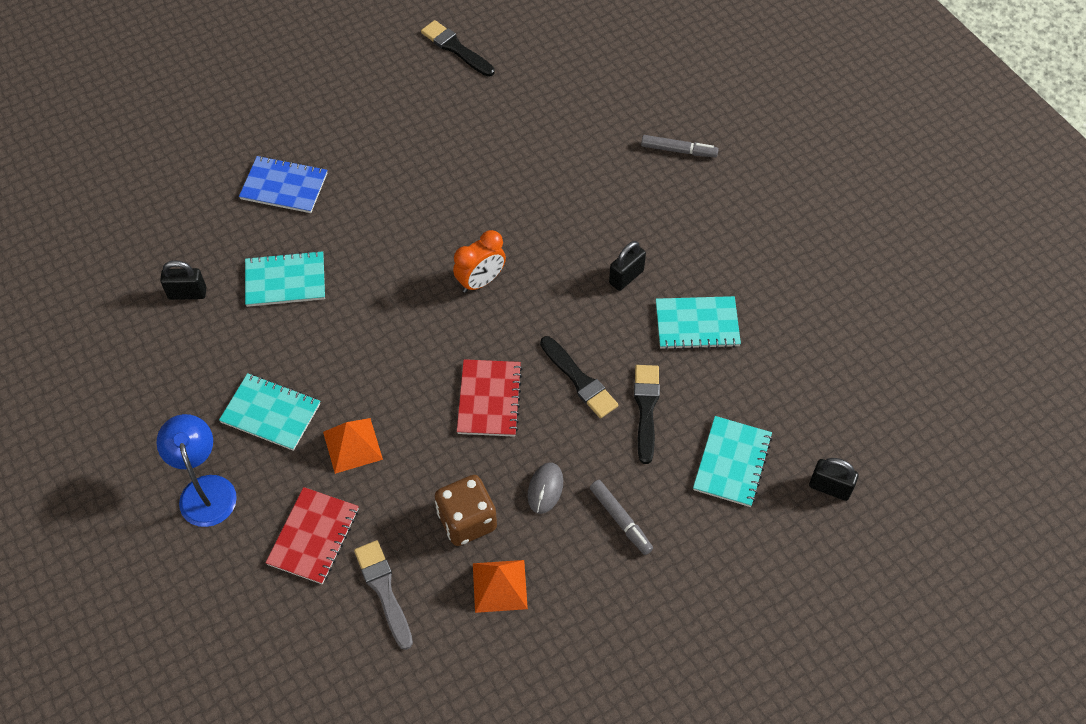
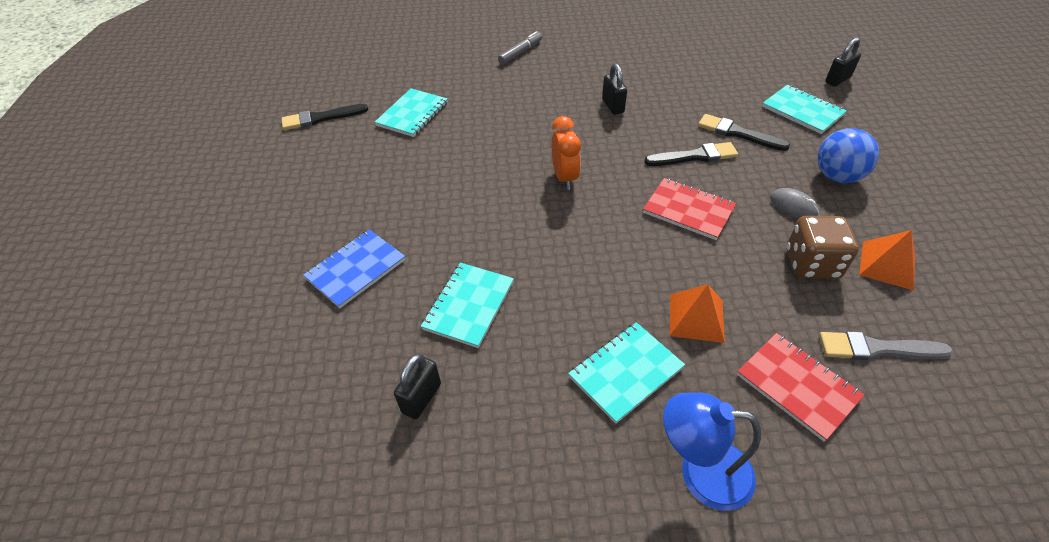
camera: 60 degrees left, 10 degrees down
(620, 520) = (837, 176): grey marker -> blue ball
(697, 324) = (675, 89): turquoise notebook -> turquoise notebook (412, 114)

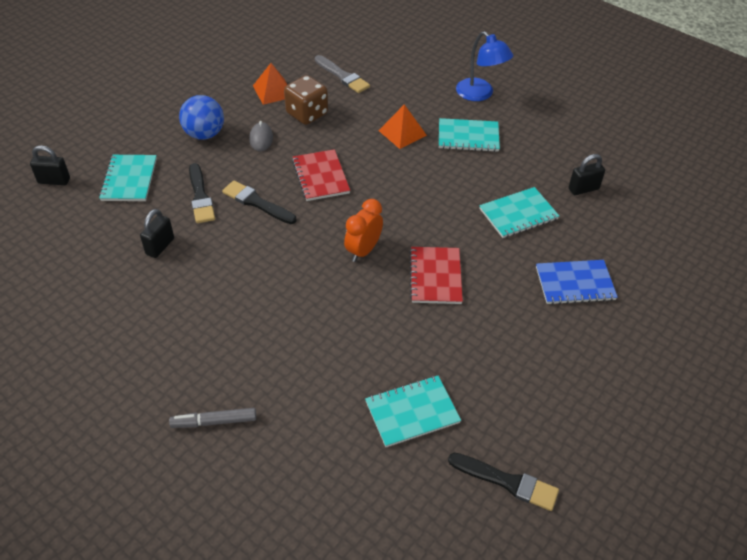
camera: 140 degrees left, 0 degrees up
(612, 106) = (239, 284): black padlock -> black padlock (160, 246)
(797, 386) = (399, 88): red notebook -> red notebook (435, 276)

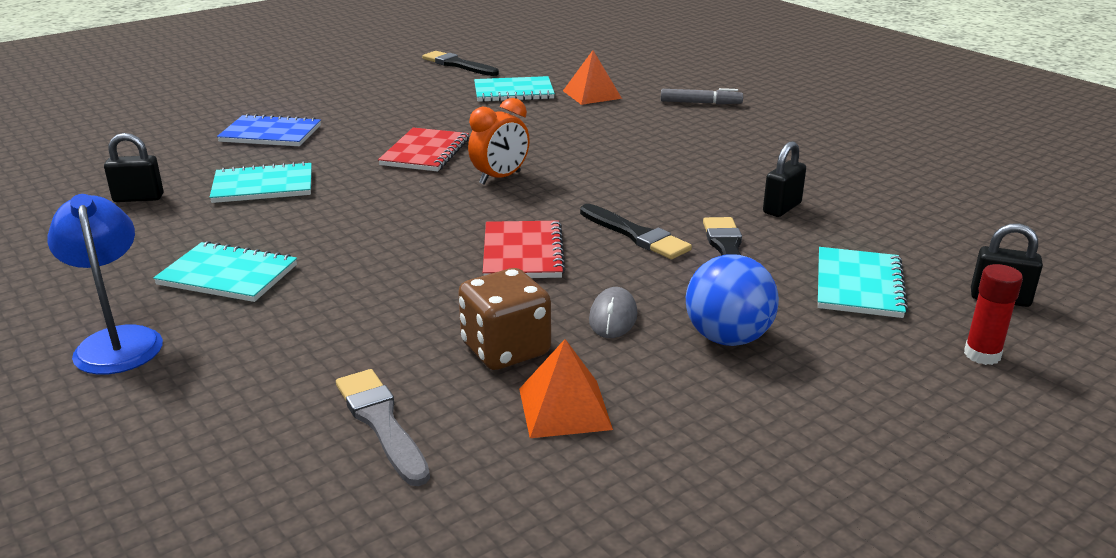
camera: 165 degrees left, 20 degrees down
(84, 142) = (982, 355): none -> red glue stick
(402, 133) = (339, 295): orange pyramid -> orange pyramid (592, 94)

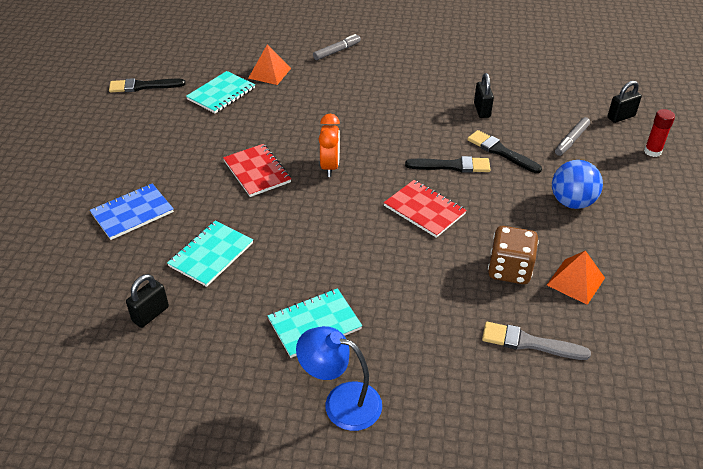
camera: 45 degrees left, 15 degrees up
(613, 317) = (518, 221): grey mouse -> none
(859, 285) = (571, 140): turquoise notebook -> grey marker

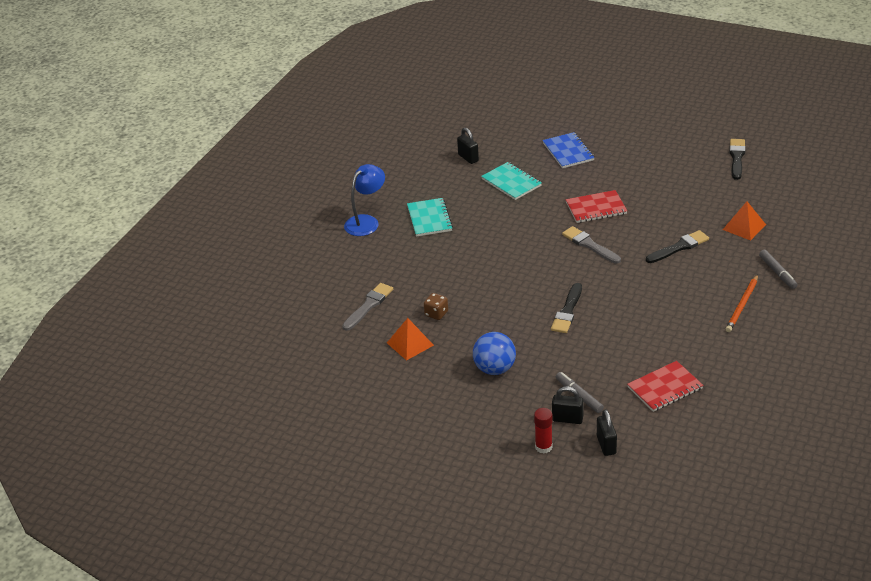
camera: 110 degrees right, 5 degrees down
(221, 94) = (714, 197): turquoise notebook -> none
(330, 167) = (589, 245): orange clock -> grey brush
(392, 65) = (742, 305): none -> orange pencil
(424, 210) = (518, 285): red notebook -> red notebook (665, 388)
(482, 110) = (645, 349): black padlock -> black padlock (567, 419)
(501, 152) = (577, 345): black brush -> black brush (679, 247)
(509, 270) = (436, 313): brown dice -> brown dice, size x0.59

